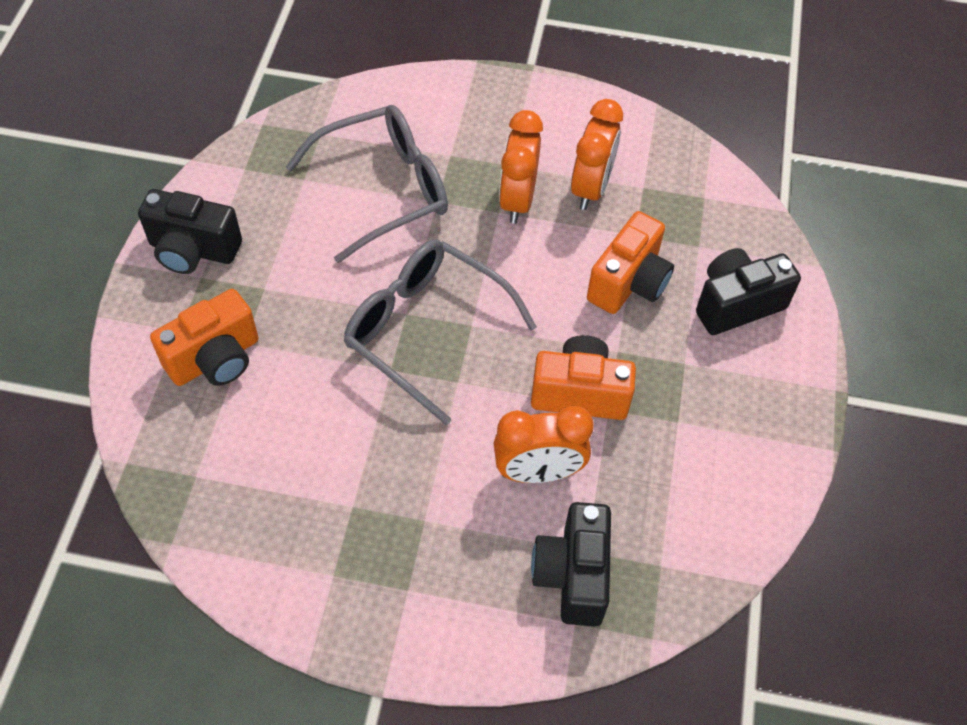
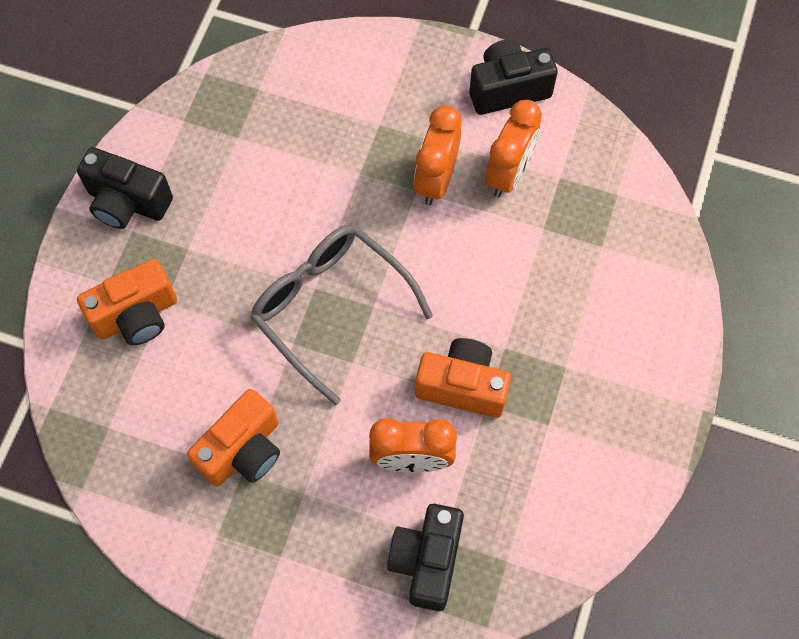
camera: 10 degrees right, 10 degrees up
(384, 189) = (311, 156): grey glasses -> none
(629, 283) = (527, 278): orange camera -> orange camera (243, 450)
(736, 304) = (626, 311): black camera -> black camera (508, 89)

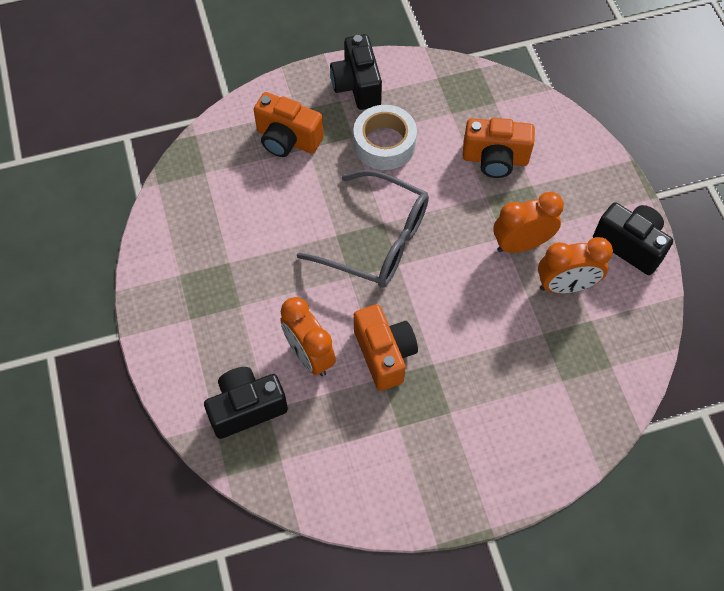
camera: 55 degrees right, 5 degrees down
(222, 224) = (384, 144): none -> white tape
(243, 450) = (243, 253): orange camera -> orange camera (495, 159)
(330, 307) = (377, 240): grey glasses -> grey glasses turned 105 degrees clockwise

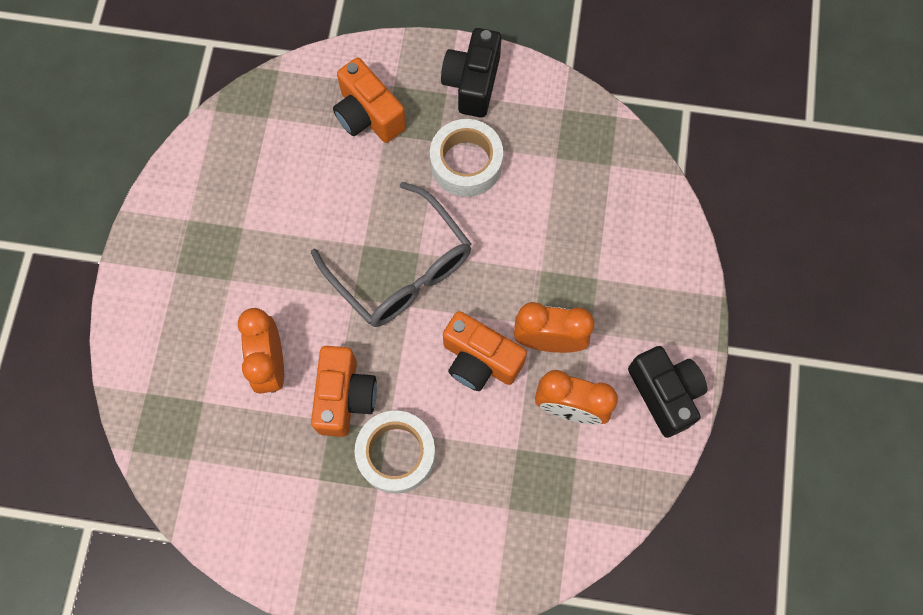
camera: 25 degrees right, 10 degrees up
(246, 408) = (183, 391): black camera -> none
(450, 379) = (396, 454): none -> white tape
(495, 159) = (574, 231): orange camera -> orange camera (480, 360)

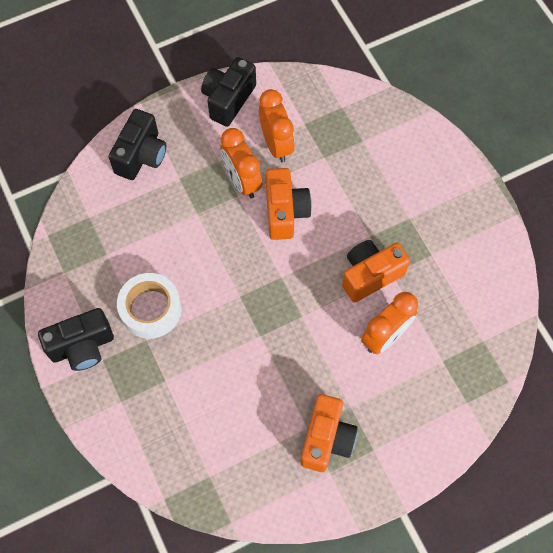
camera: 125 degrees left, 5 degrees down
(368, 115) = (158, 402): orange camera -> orange camera (326, 439)
(396, 454) = (380, 221): white tape -> none
(402, 269) = (259, 299): grey glasses -> none
(651, 257) = (141, 155): none -> black camera

